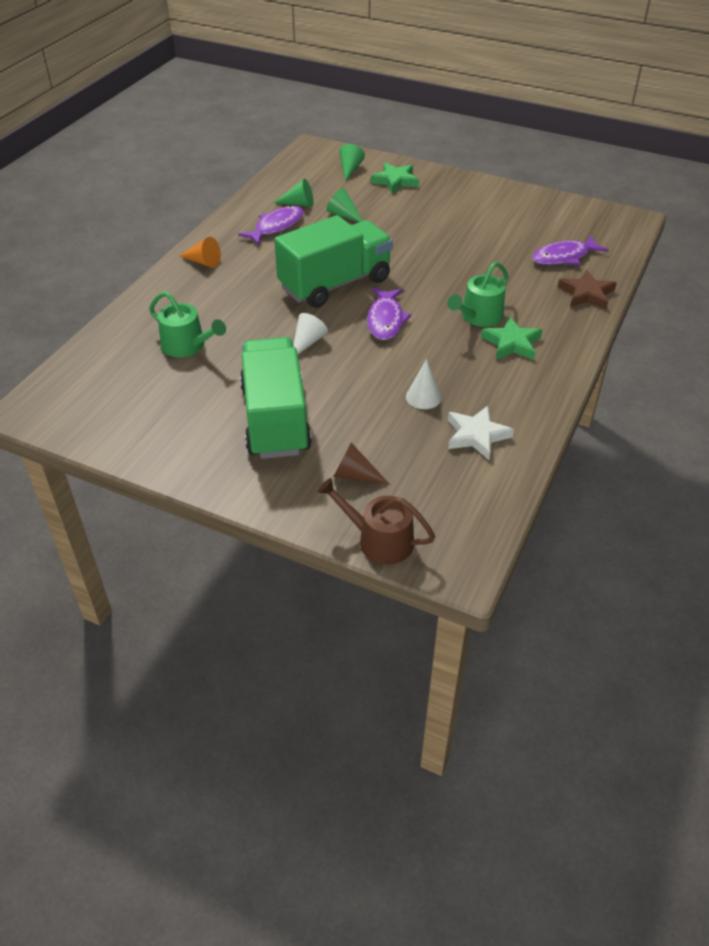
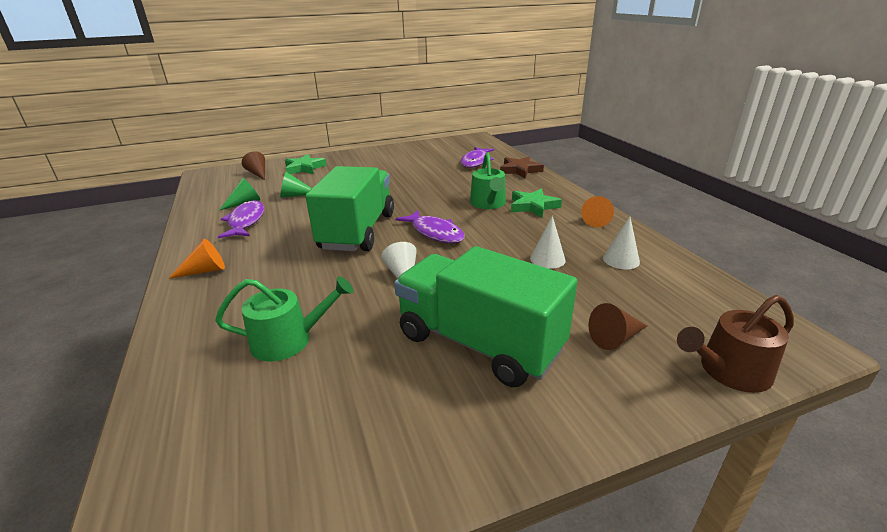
camera: 45 degrees left, 15 degrees down
(350, 169) = (258, 174): green cone -> brown cone
(476, 435) = (621, 260): white star -> white cone
(537, 392) = (596, 220): none -> orange cone

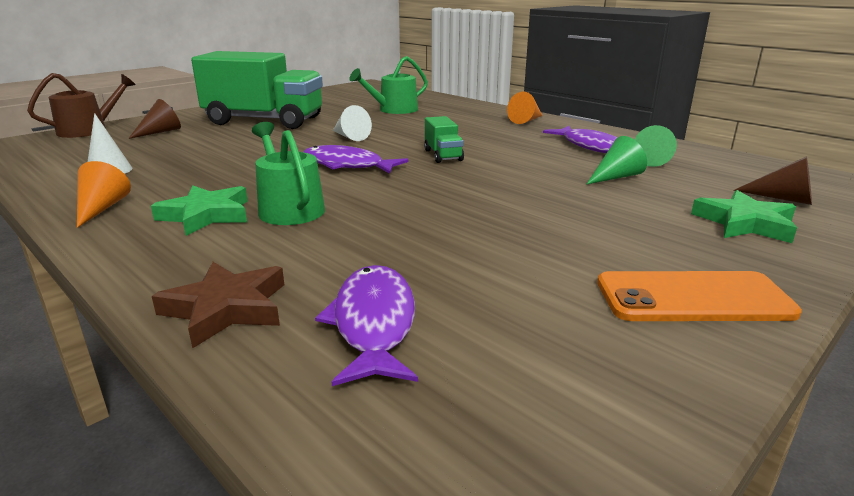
camera: 155 degrees right, 5 degrees down
(358, 231) = (443, 155): green truck -> green truck, size x0.42
(378, 155) = (693, 298): none -> orange phone
(547, 259) = (200, 161): white cone -> none

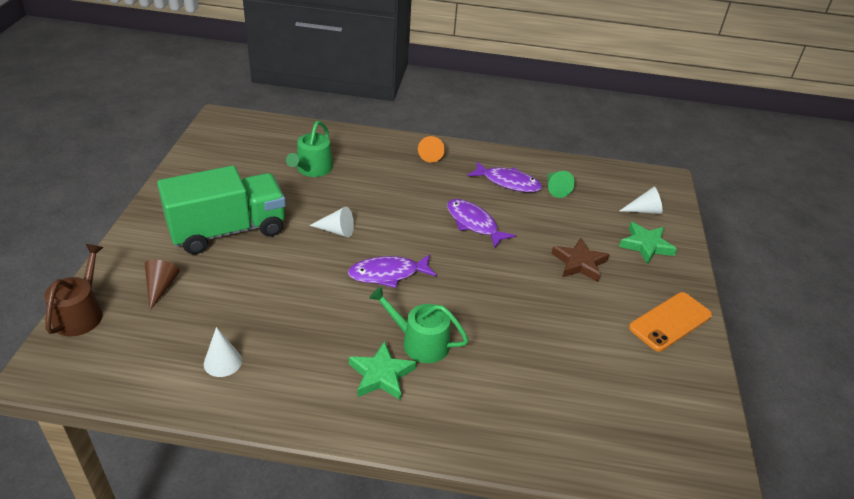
camera: 40 degrees left, 15 degrees up
(101, 208) = (301, 405): orange cone -> none
(226, 308) = (507, 439): brown star -> brown star (579, 263)
(374, 323) = (577, 409): purple fish -> purple fish (474, 223)
(443, 155) = (433, 233): green truck -> none
(615, 177) = (554, 220): green cone -> none
(782, 198) = (644, 210): brown cone -> white cone

